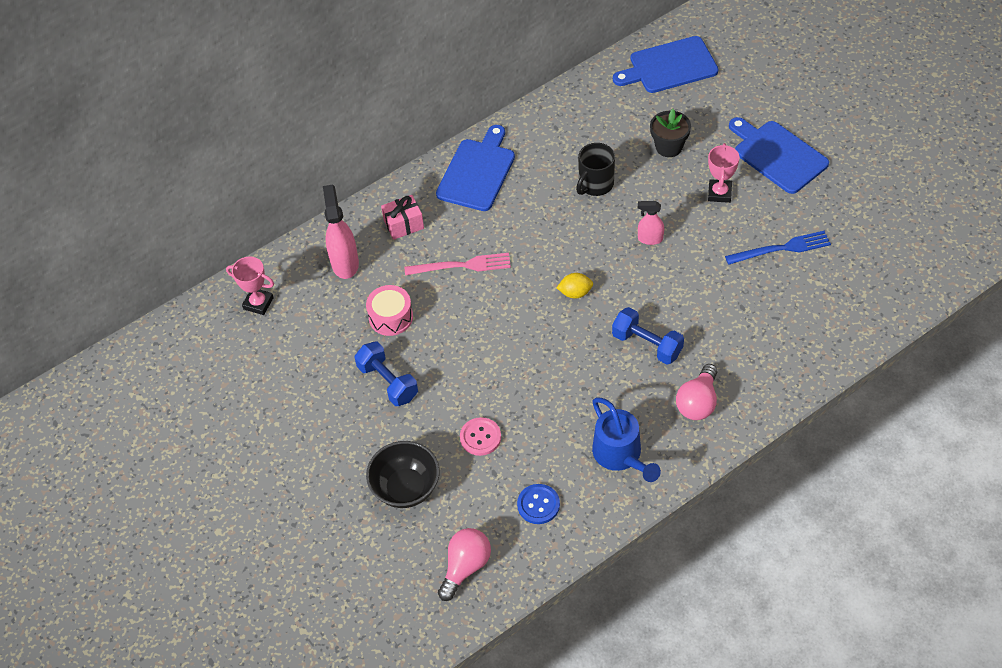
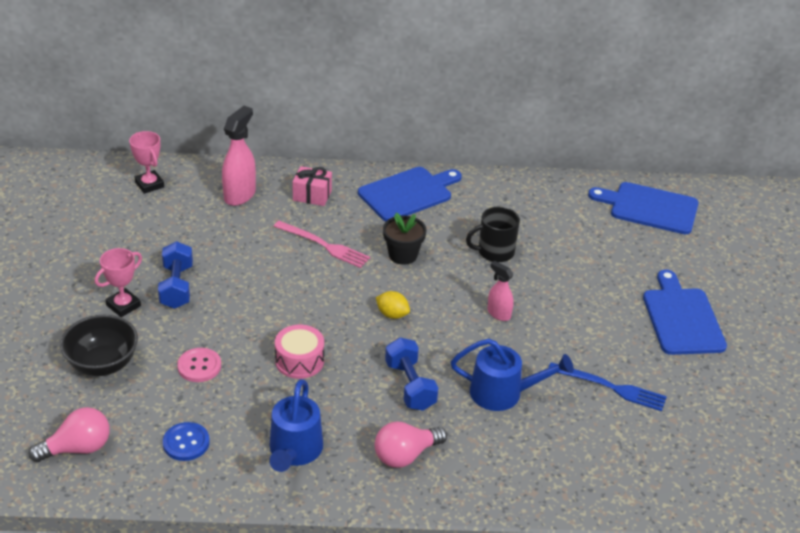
camera: 30 degrees right, 15 degrees down
(391, 317) = (230, 247): pink drum -> pink drum (299, 361)
(669, 147) = (587, 260): black flower pot -> black flower pot (403, 255)
(716, 304) = (504, 393): none -> blue watering can
(719, 193) = (597, 316): pink trophy -> pink trophy (123, 305)

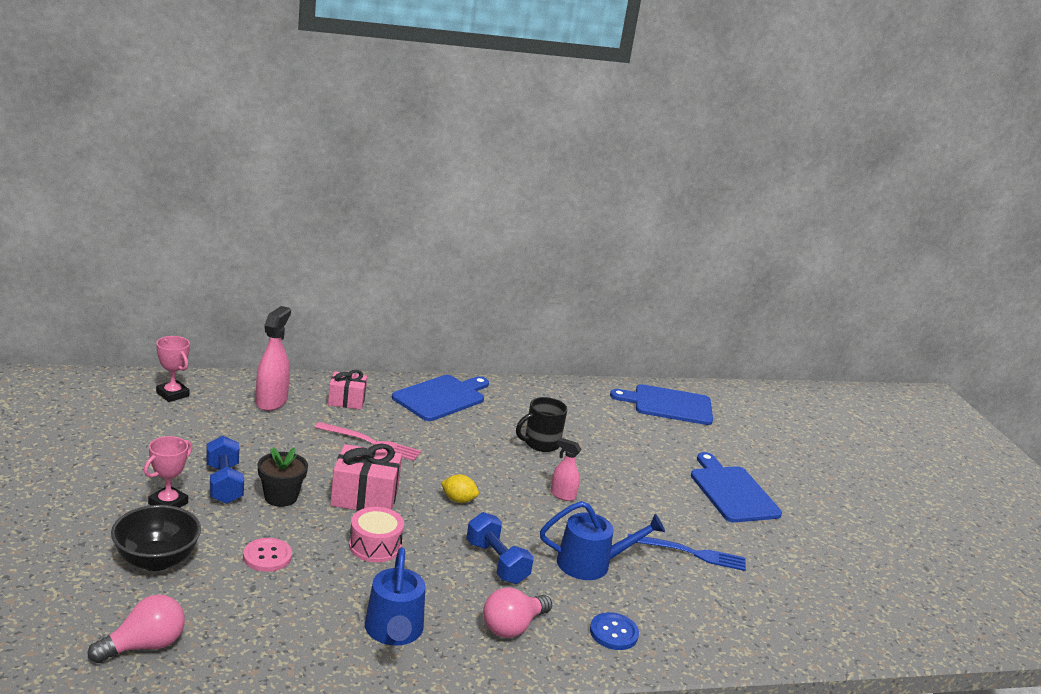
camera: 15 degrees left, 15 degrees down
(186, 443) = (271, 631): blue button -> blue button (613, 633)
(303, 307) = (364, 497): none -> pink gift
(403, 255) = (453, 448): black flower pot -> black flower pot (281, 497)

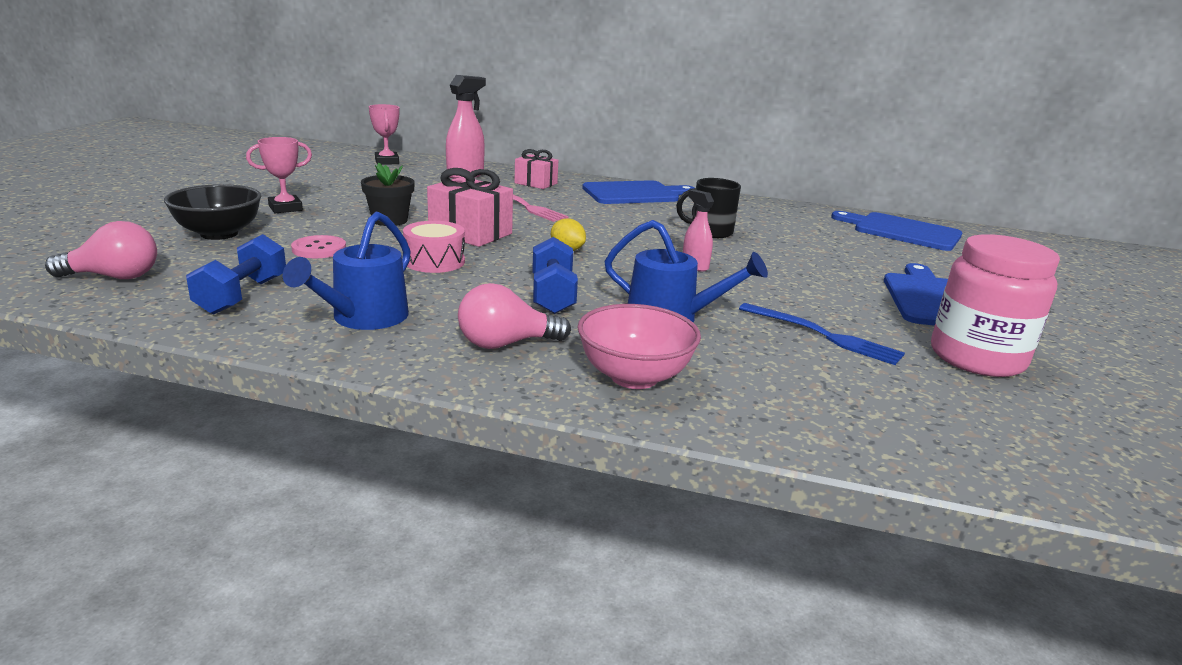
camera: 30 degrees right, 0 degrees up
(224, 484) = (351, 206): blue dumbbell -> blue dumbbell (242, 296)
(613, 633) = (634, 377): blue button -> pink bowl
(783, 549) = (976, 358): none -> pink jar

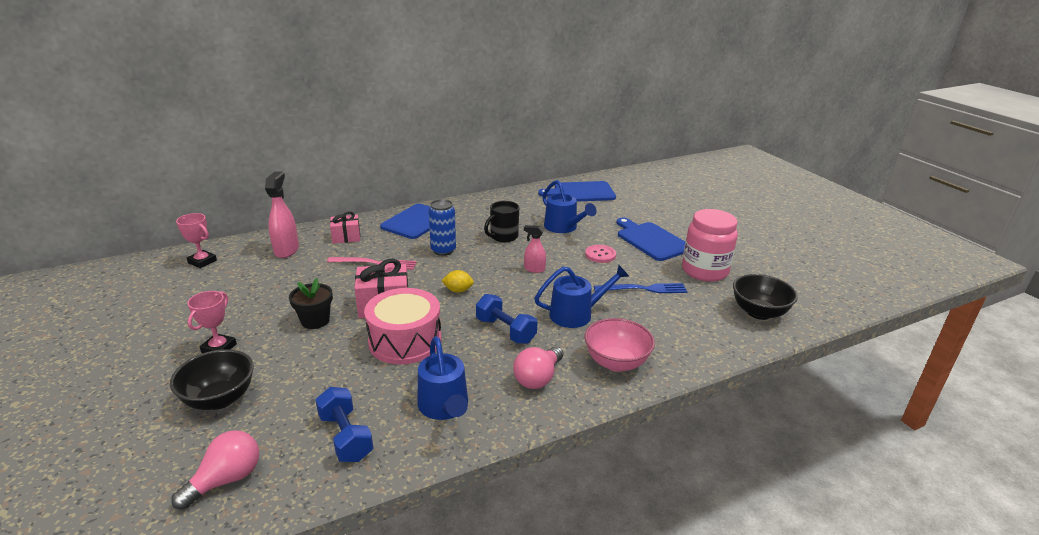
camera: 40 degrees left, 5 degrees up
(319, 249) = (318, 371): pink button -> pink button (600, 255)
(434, 261) = (405, 341): pink drum -> pink drum, size x1.66
(615, 220) = (443, 250): none -> blue can
(810, 249) = (563, 227): none -> blue watering can
(1003, 437) = (759, 312): none -> black bowl

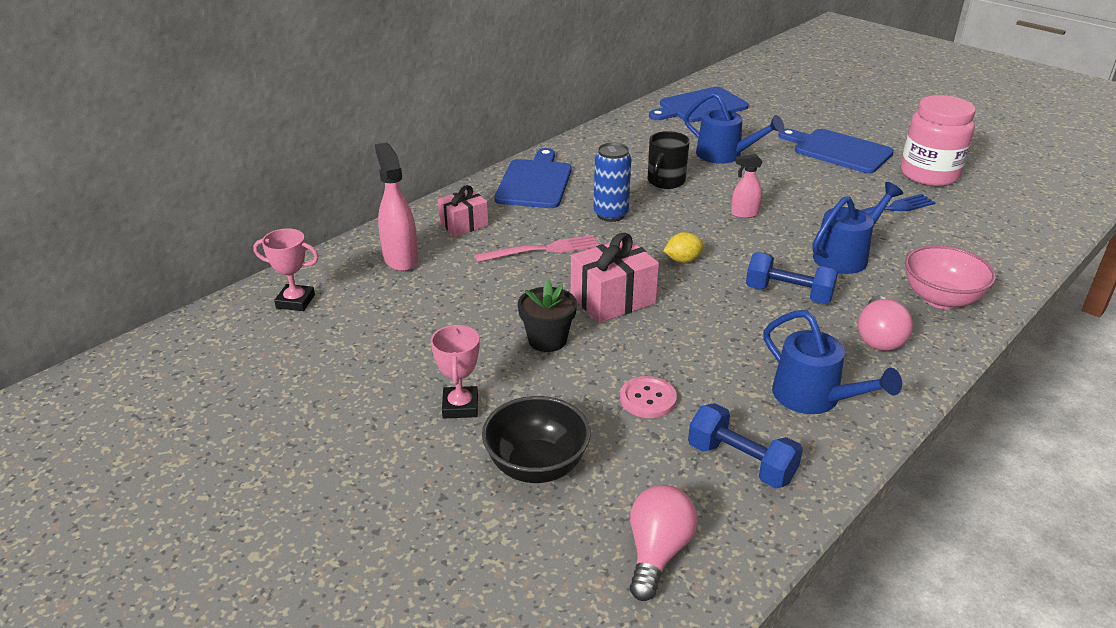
camera: 20 degrees left, 5 degrees up
(405, 341) = (686, 336): pink drum -> none
(600, 255) = (800, 180): pink button -> pink button (648, 399)
(759, 312) = (1025, 209): black bowl -> none

